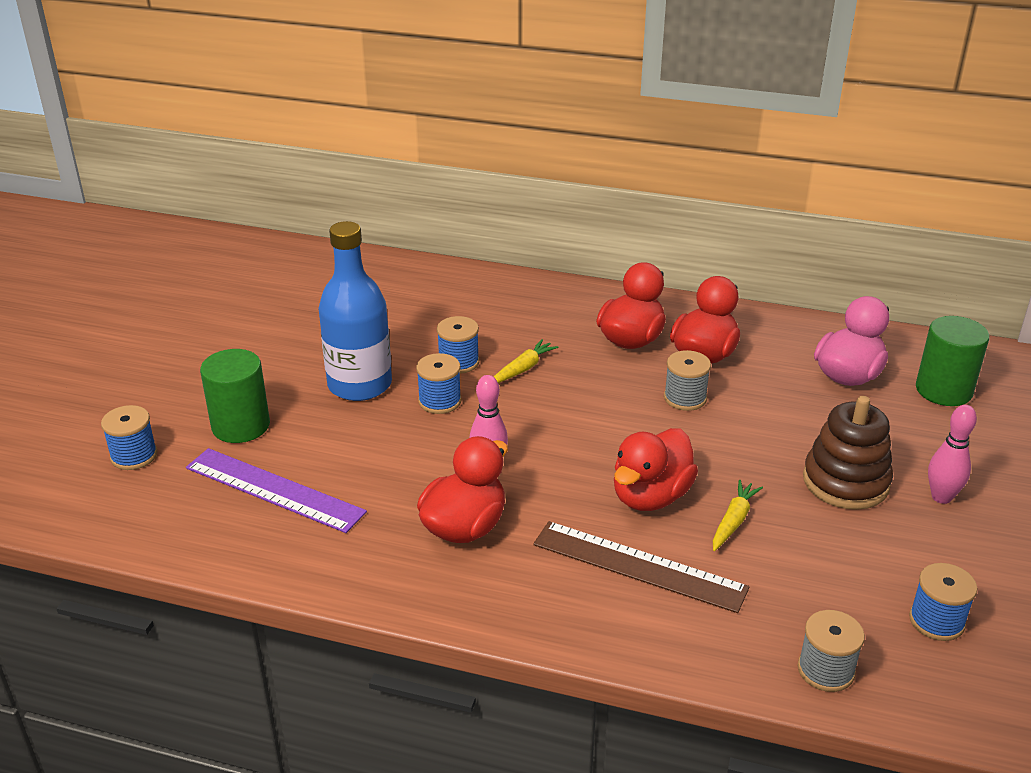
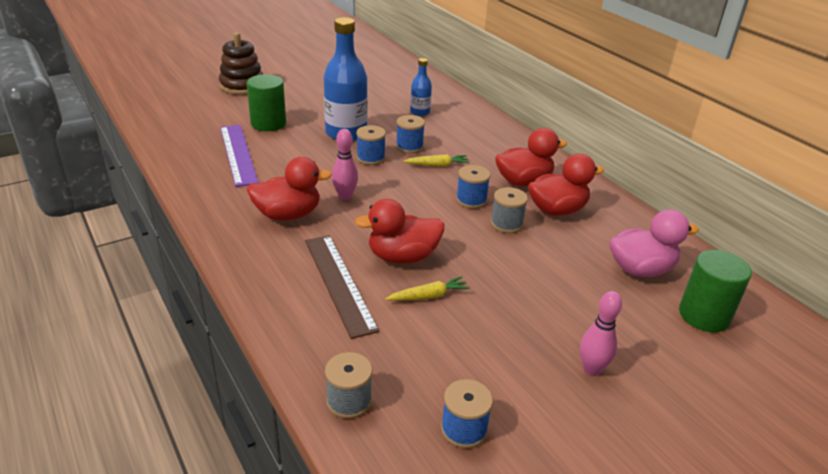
camera: 40 degrees right, 0 degrees up
(134, 456) = (210, 113): blue spool -> blue spool (471, 200)
(400, 309) = (420, 112): none -> blue bottle
(845, 482) = (536, 320): brown stacking toy -> brown stacking toy (242, 86)

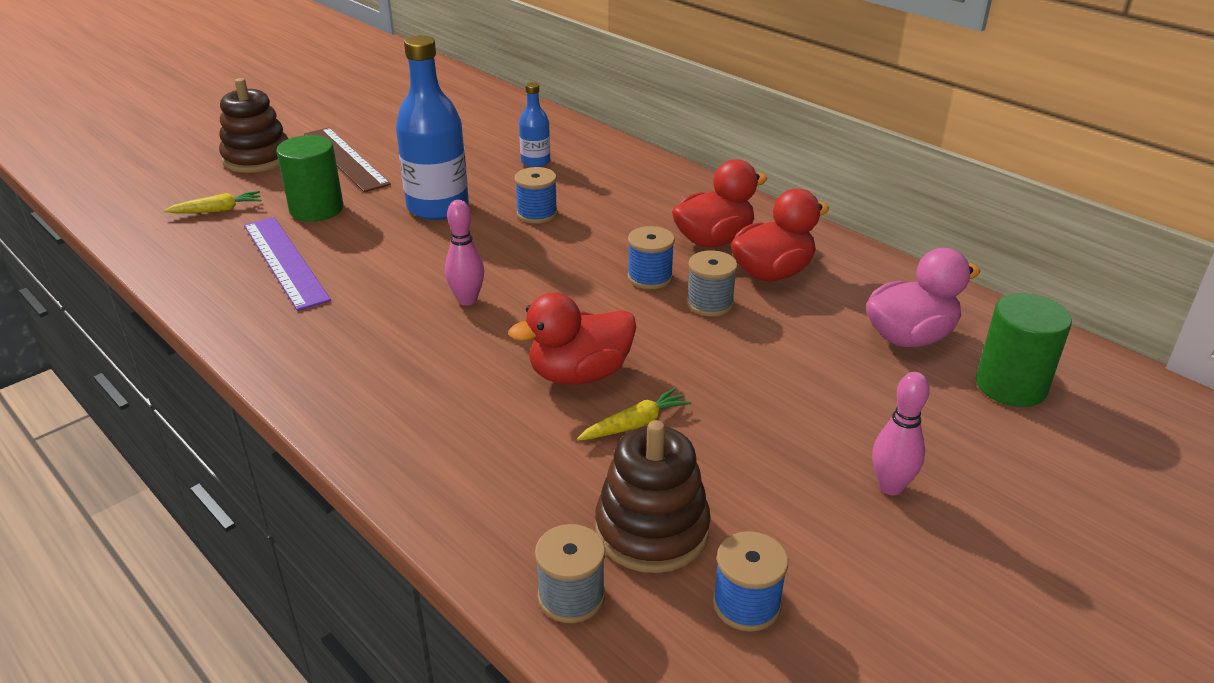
camera: 10 degrees left, 0 degrees up
(288, 215) = (391, 340): red duck -> none
(339, 283) = (500, 427): brown ruler -> brown ruler (345, 159)
(370, 158) = (486, 238): blue spool -> none
(416, 368) = (652, 530): none -> brown stacking toy
(437, 165) = (585, 235): yellow carrot -> yellow carrot (217, 210)

